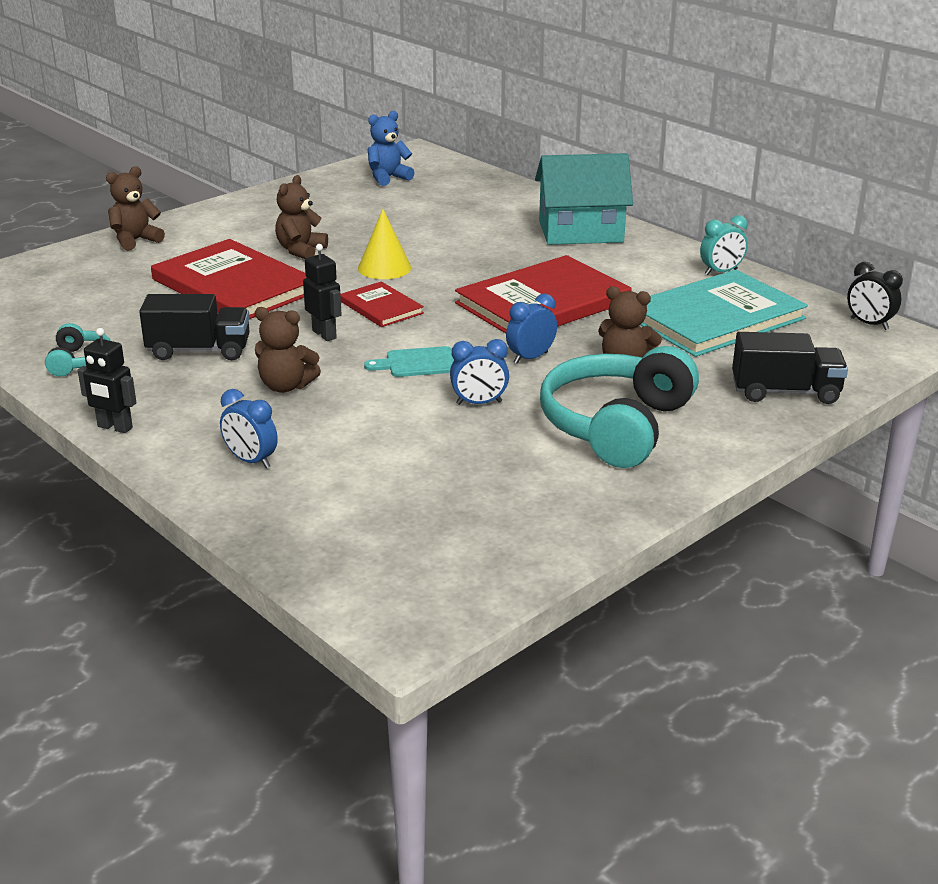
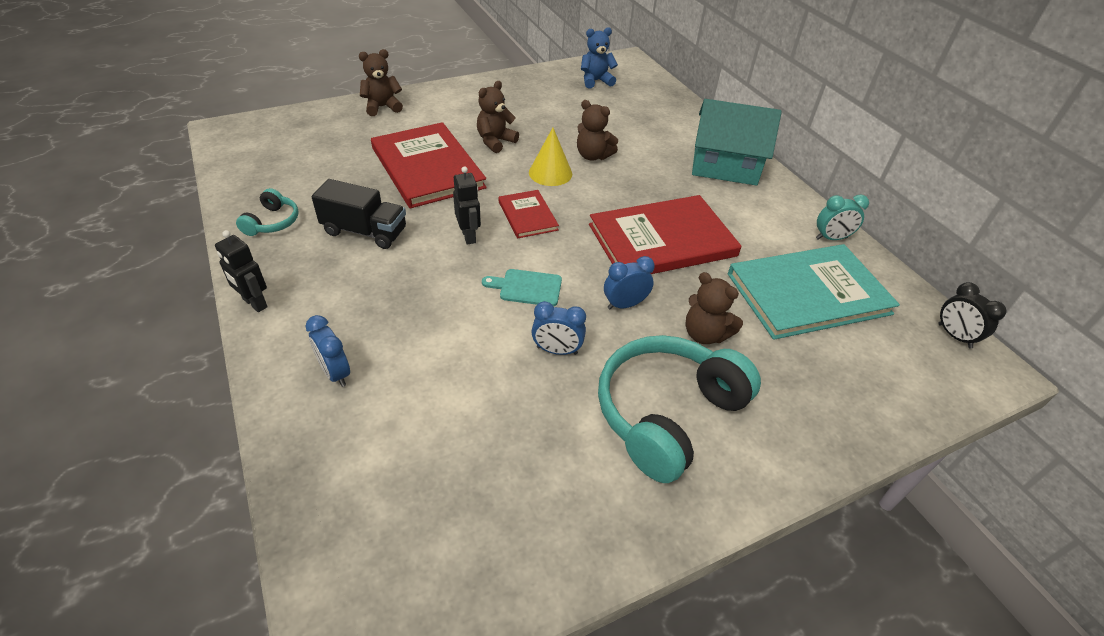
camera: 15 degrees right, 15 degrees up
(286, 386) = (409, 289): brown teddy bear -> brown teddy bear (593, 156)
(785, 392) = (845, 410): black truck -> none

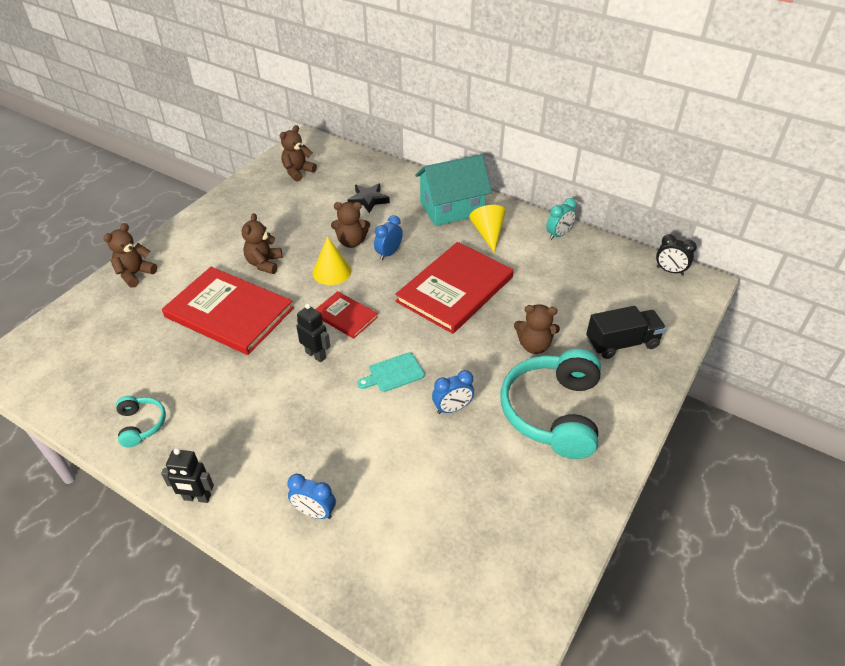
camera: 30 degrees left, 0 degrees up
(365, 231) = (229, 393): black truck -> black truck (621, 343)
(596, 81) = (298, 172): blue teddy bear -> brown teddy bear
(624, 304) = (469, 351): blue clock -> blue clock (388, 253)
(643, 127) = (368, 200): none -> black star
(746, 204) = (488, 233): none -> yellow cone
(808, 293) = (573, 283): turquoise book -> none

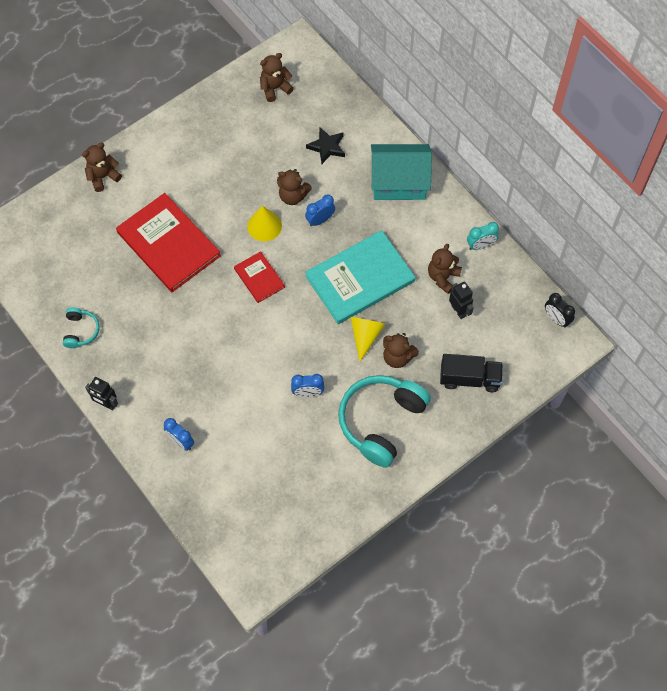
camera: 20 degrees right, 20 degrees up
(264, 263) = (211, 198): brown teddy bear -> brown teddy bear (443, 277)
(316, 355) = (223, 309): black robot -> black robot (459, 310)
(393, 373) = (276, 347): turquoise cutting board -> none
(455, 289) = (360, 279): red book -> turquoise book
(488, 233) = (417, 224): yellow cone -> yellow cone (365, 335)

